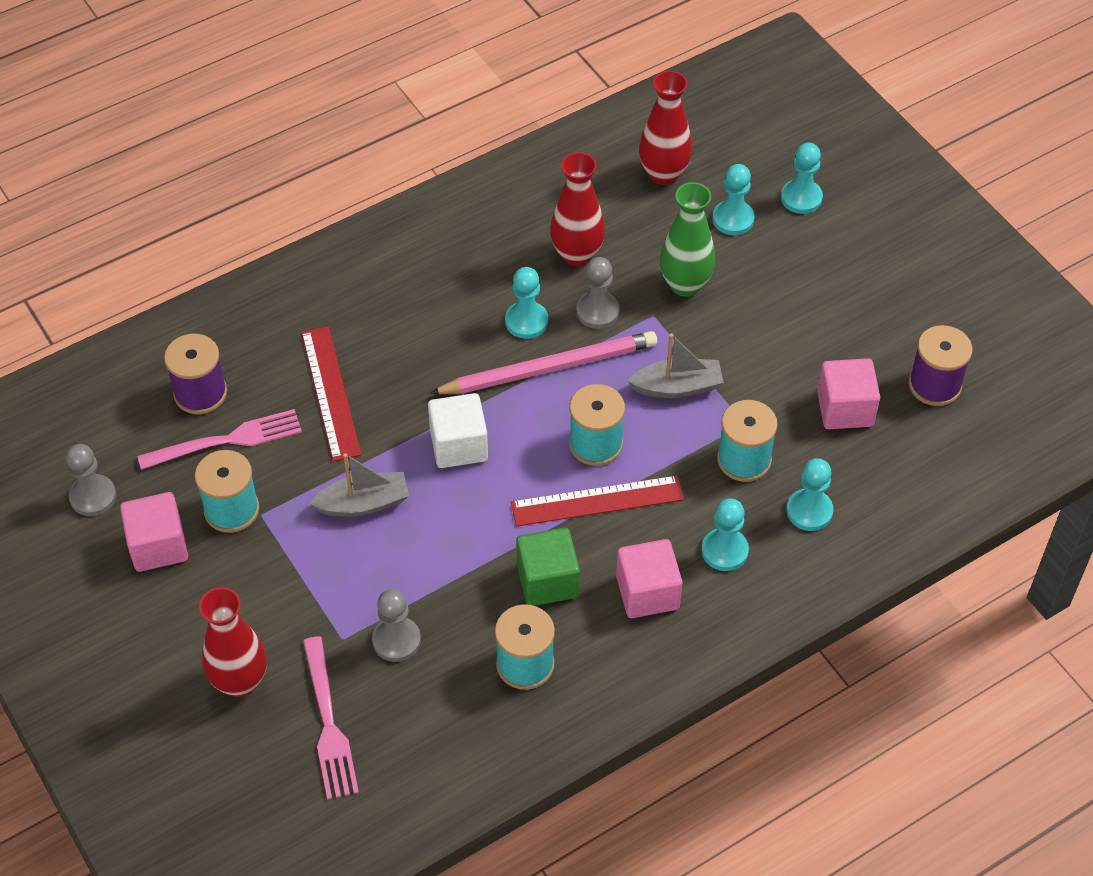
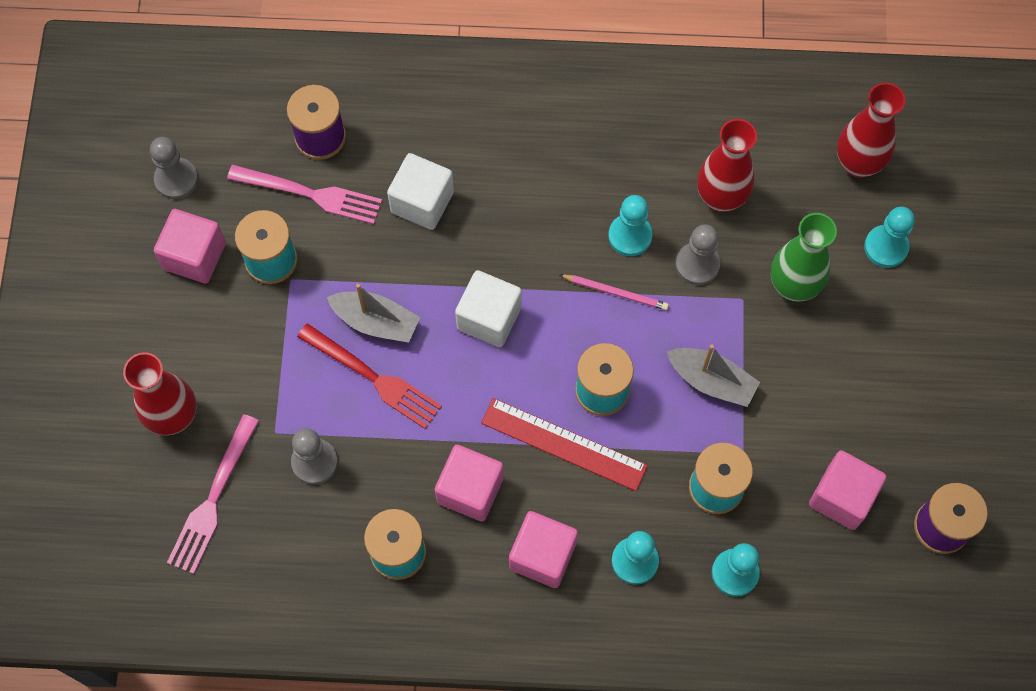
camera: 35 degrees right, 15 degrees up
(331, 392) = (422, 202): red ruler -> white cube
(396, 546) = (374, 378): none -> red fork
(547, 581) = (470, 490): green cube -> pink cube
(548, 368) = (615, 292): pink pencil -> pink pencil, size x0.48
(801, 198) = (965, 264): turquoise pawn -> none

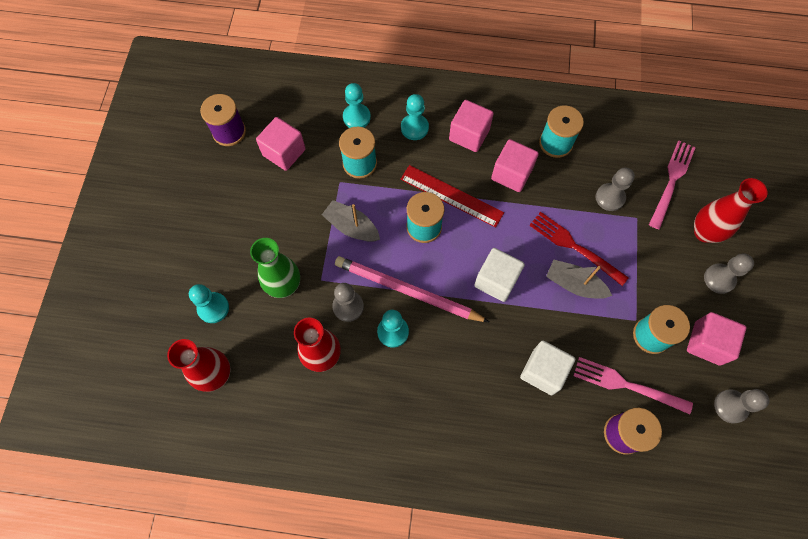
camera: 175 degrees left, 0 degrees up
(163, 347) = (719, 279): none -> grey pawn
(615, 292) = (408, 291): pink pencil -> pink pencil, size x2.09

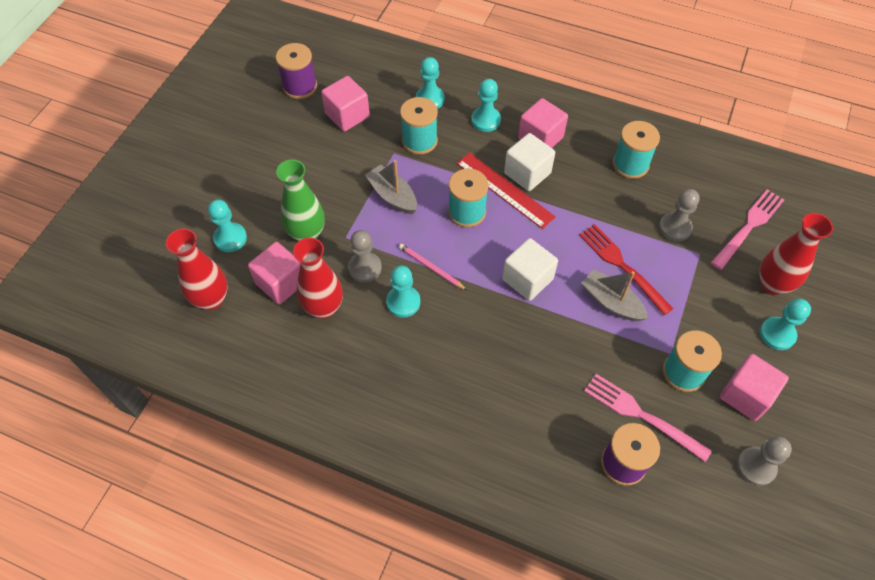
camera: 15 degrees right, 10 degrees down
(408, 291) = (431, 268): pink pencil -> pink pencil, size x0.48
(511, 174) = (574, 183): pink cube -> pink cube (281, 283)
(543, 371) = (552, 379): white cube -> white cube (527, 173)
(719, 279) = (777, 334): grey pawn -> turquoise pawn

